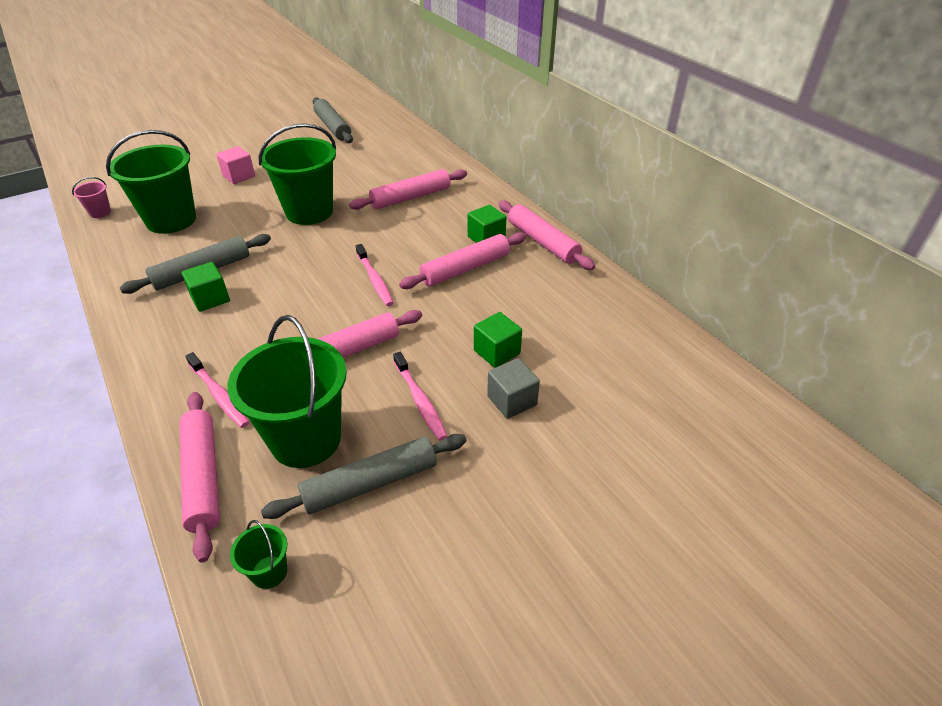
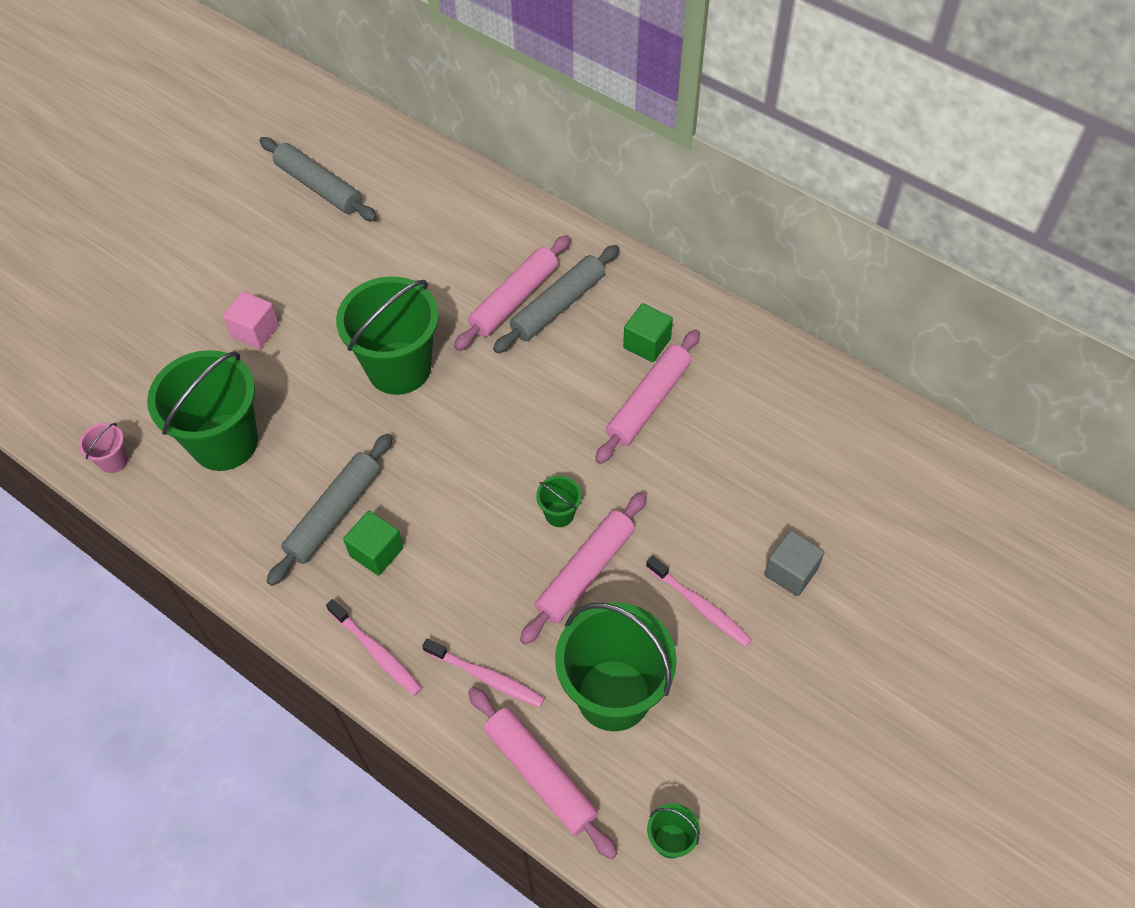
camera: 20 degrees left, 15 degrees up
(353, 313) = (559, 514): none -> green bucket
(370, 483) = (707, 718): grey rolling pin -> grey rolling pin (558, 306)
(375, 280) = (553, 456): pink toothbrush -> pink toothbrush (376, 652)
(497, 352) = (745, 514): green cube -> none
(543, 242) = (716, 328): pink rolling pin -> none

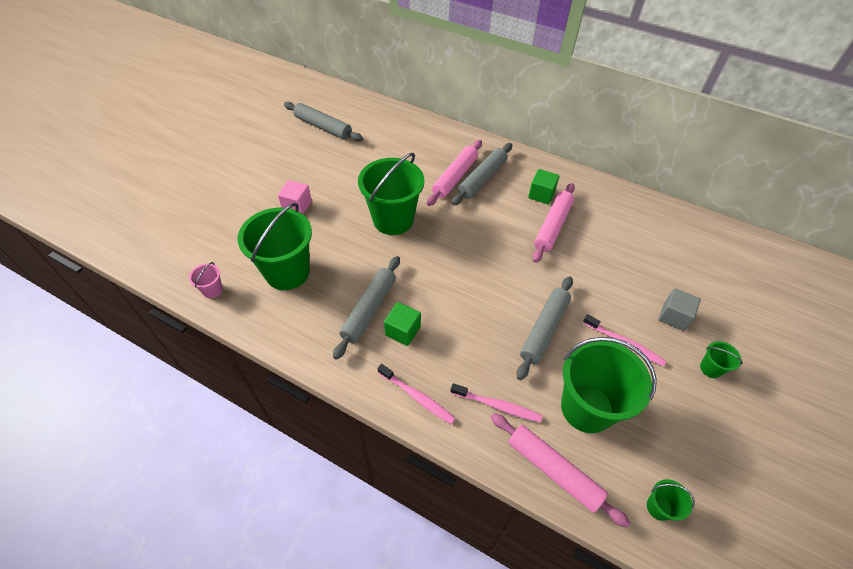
camera: 10 degrees left, 5 degrees down
(559, 514) = (517, 296): green bucket -> green bucket (710, 368)
(585, 572) = (544, 330): pink rolling pin -> grey rolling pin

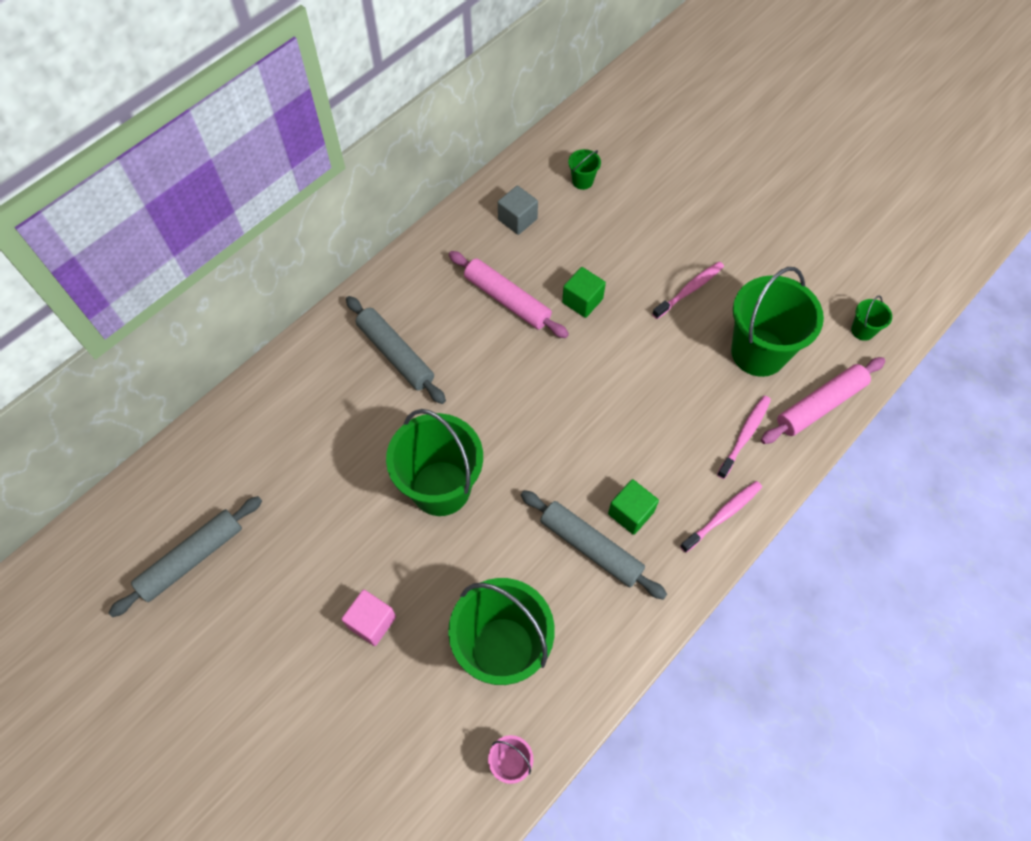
camera: 75 degrees left, 10 degrees up
(455, 177) = (381, 388): pink rolling pin -> none
(541, 194) = (448, 294): green cube -> green cube (582, 301)
(544, 330) = (658, 360): grey rolling pin -> none
(673, 316) = (664, 232): grey cube -> grey cube (517, 219)
(710, 368) = (731, 228): green bucket -> green bucket (582, 181)

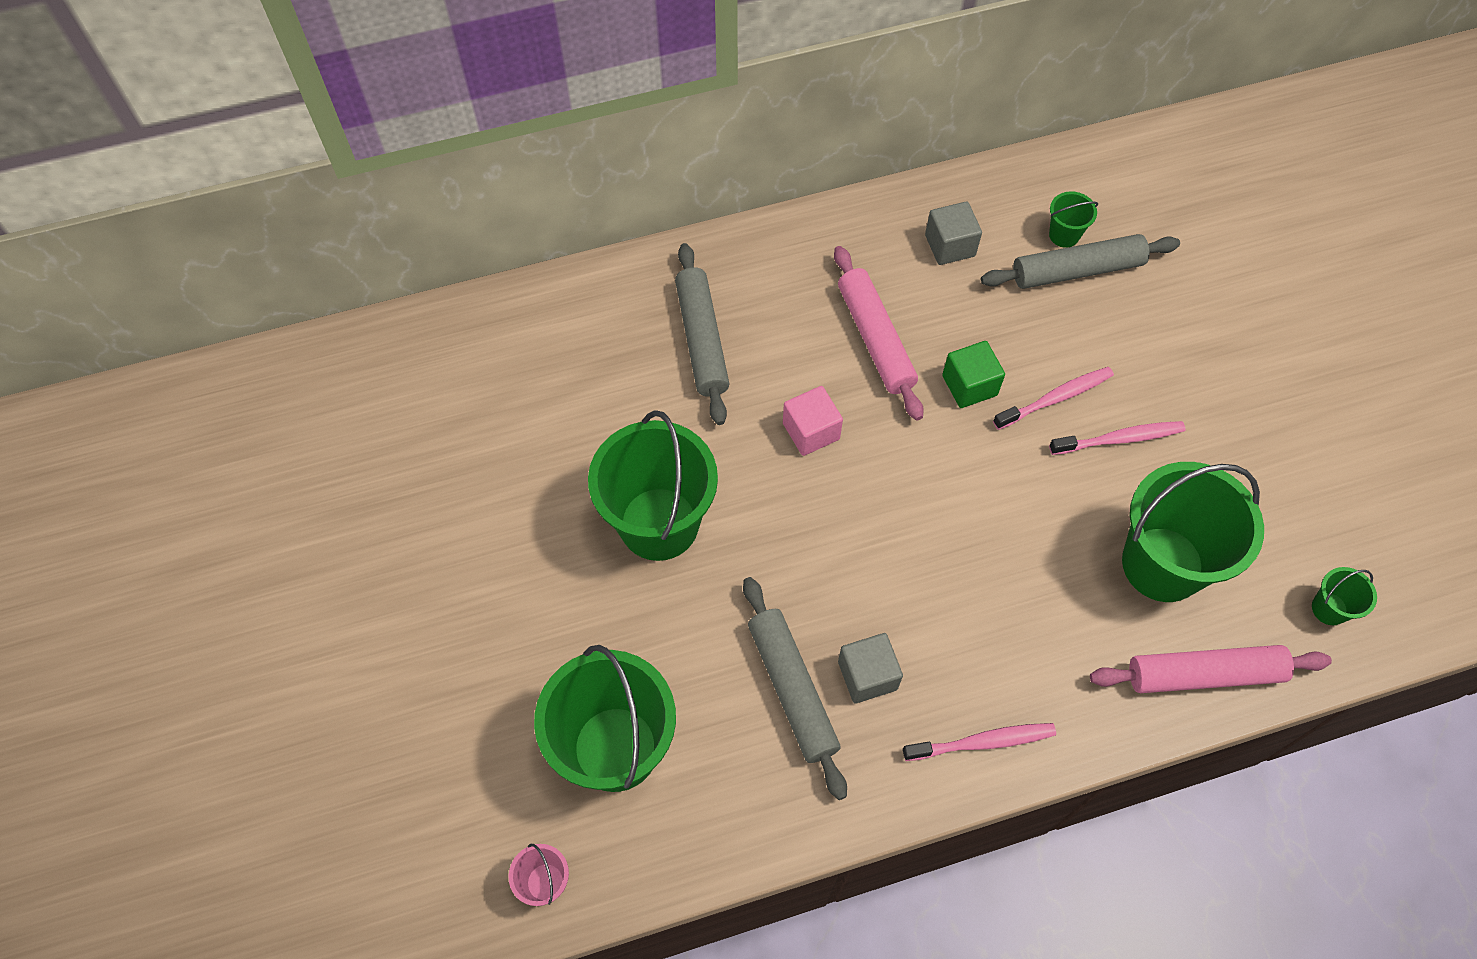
camera: 30 degrees right, 0 degrees up
(192, 559) = (344, 457): grey rolling pin -> grey rolling pin (1077, 270)
(372, 622) = (489, 634): pink cube -> pink cube (811, 431)
(631, 513) = (867, 675): green cube -> grey cube
(744, 435) = (1075, 659): pink toothbrush -> pink toothbrush (1055, 398)

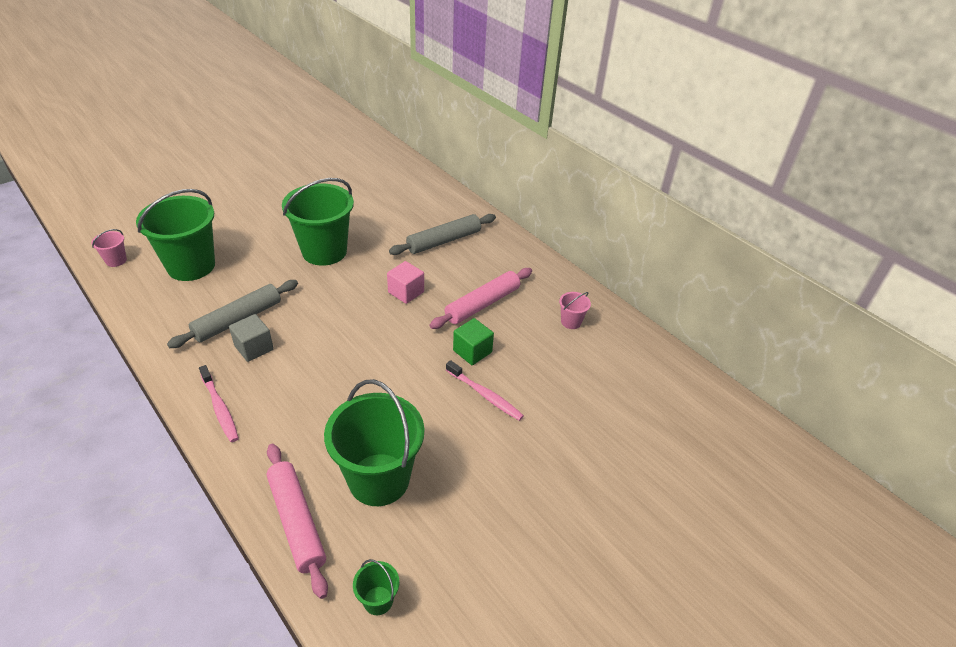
camera: 65 degrees right, 20 degrees down
(950, 245) = (571, 322): grey cube -> pink bucket
(1064, 235) = (618, 374): green bucket -> none
(1077, 270) = (594, 386): grey rolling pin -> none
(1119, 439) = (470, 435): pink toothbrush -> none

